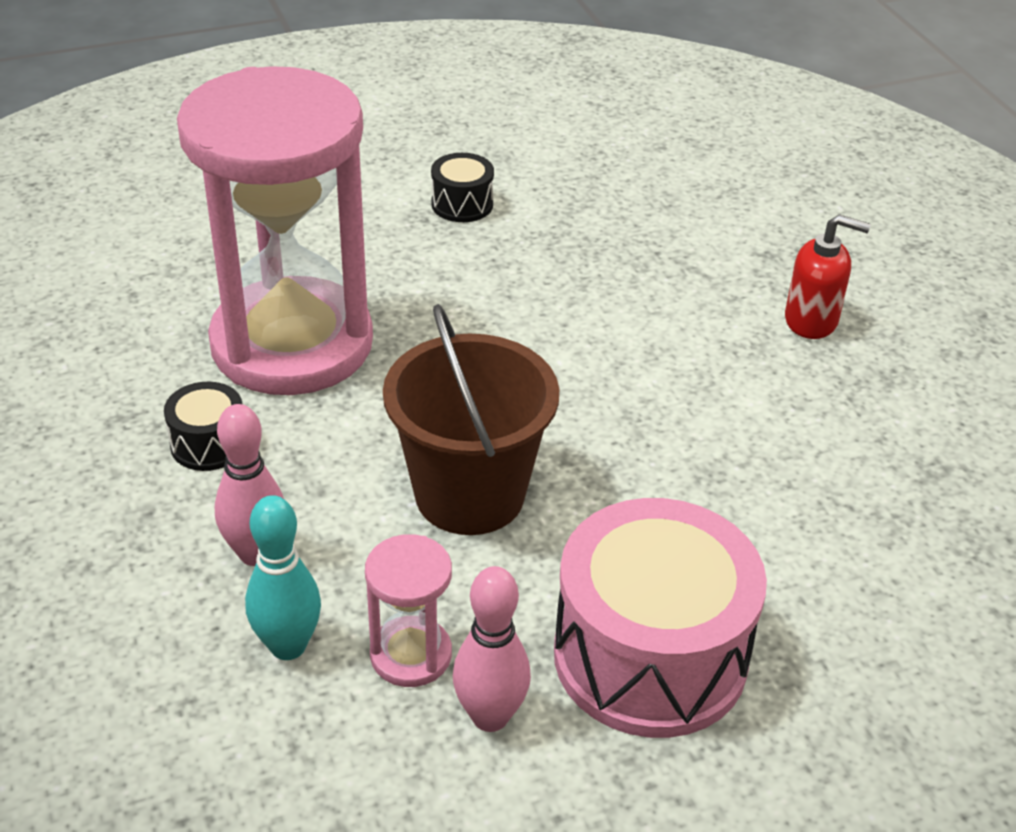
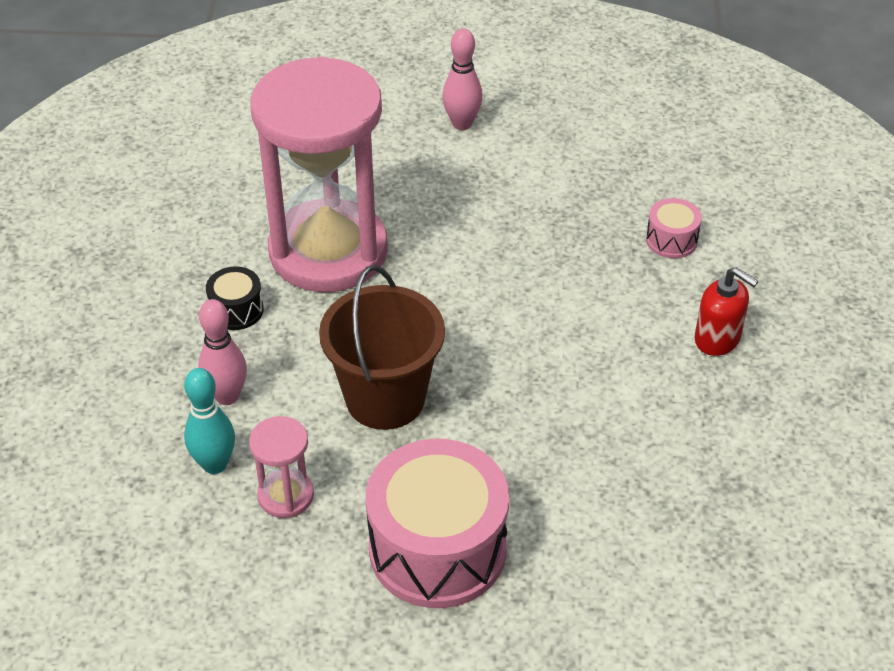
camera: 25 degrees right, 5 degrees up
(462, 204) = (510, 170): black drum -> none
(490, 716) = (312, 552): pink bowling pin -> pink bowling pin (462, 124)
(691, 233) = (671, 240): none -> pink drum

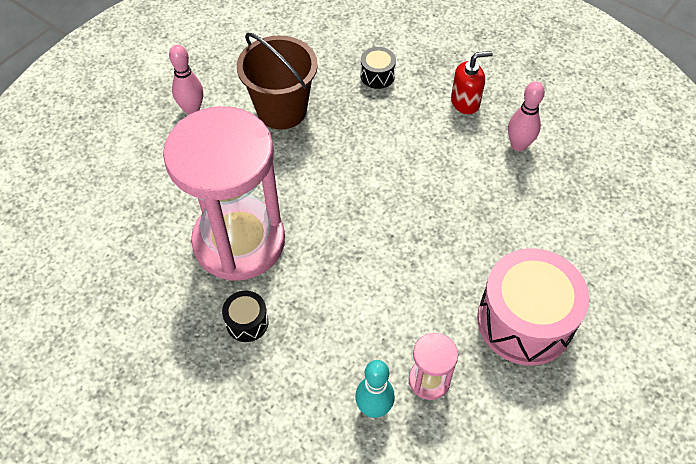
camera: 55 degrees left, 10 degrees up
(227, 396) = (320, 369): pink bowling pin -> pink bowling pin (518, 145)
(385, 399) = (390, 281): brown bucket -> brown bucket (282, 110)
(671, 240) = (377, 75): pink drum -> black drum

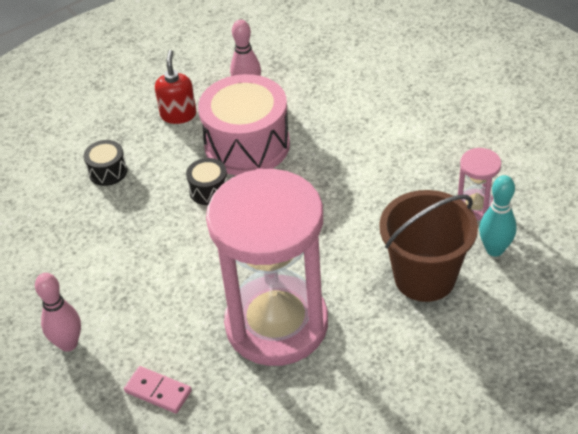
camera: 70 degrees left, 10 degrees down
(157, 179) = (158, 391): none -> pink domino
(247, 322) = (378, 331): black drum -> black drum (209, 190)
(282, 110) = (113, 259): brown bucket -> brown bucket (424, 277)
(524, 321) = (434, 133): pink drum -> pink drum (247, 145)

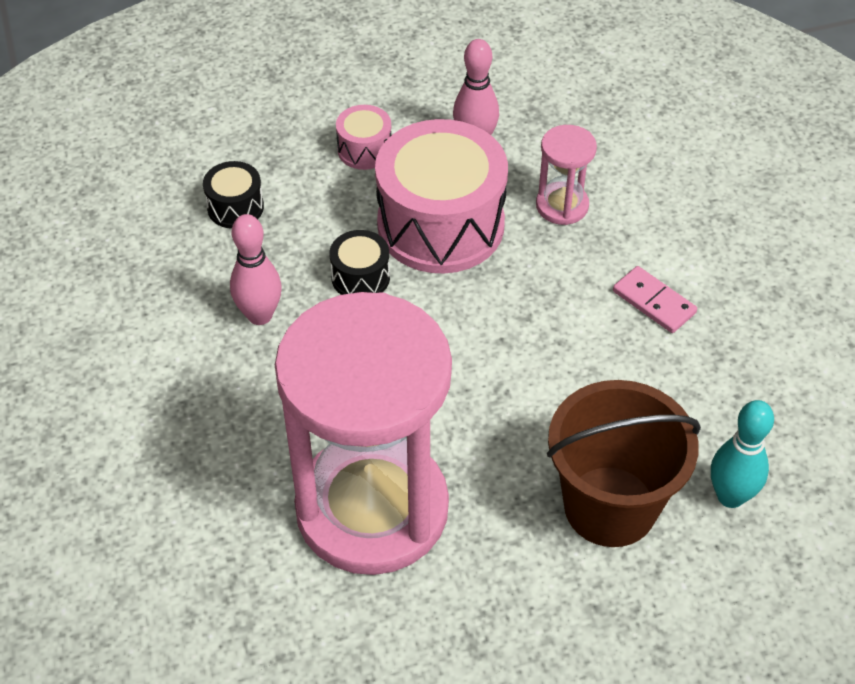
camera: 15 degrees right, 5 degrees up
(68, 344) = (84, 445): pink bowling pin -> pink bowling pin (260, 315)
(158, 391) = (173, 554): pink domino -> pink domino (653, 302)
(178, 114) = (364, 150): red soap dispenser -> pink drum
(475, 206) = (730, 419): pink hourglass -> pink hourglass (562, 205)

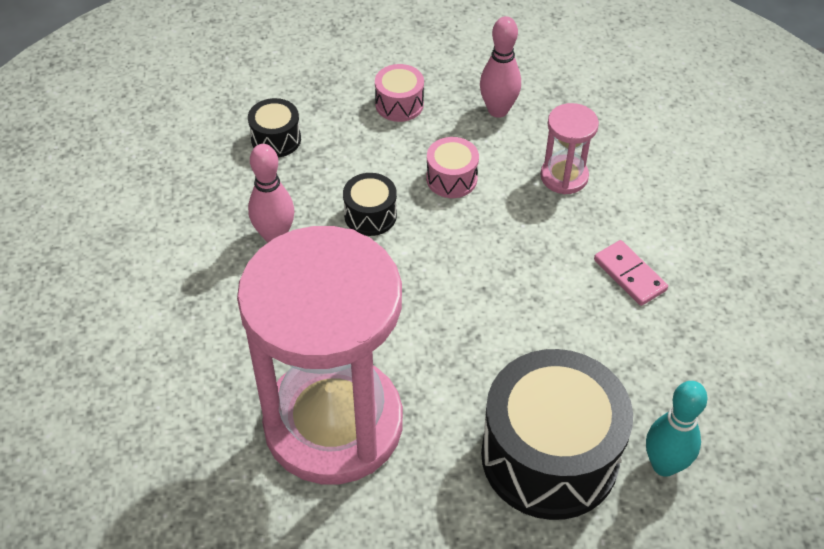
camera: 10 degrees right, 0 degrees up
(440, 225) = (451, 179): pink drum -> pink drum, size x0.45
(610, 506) = (549, 456): brown bucket -> black drum

